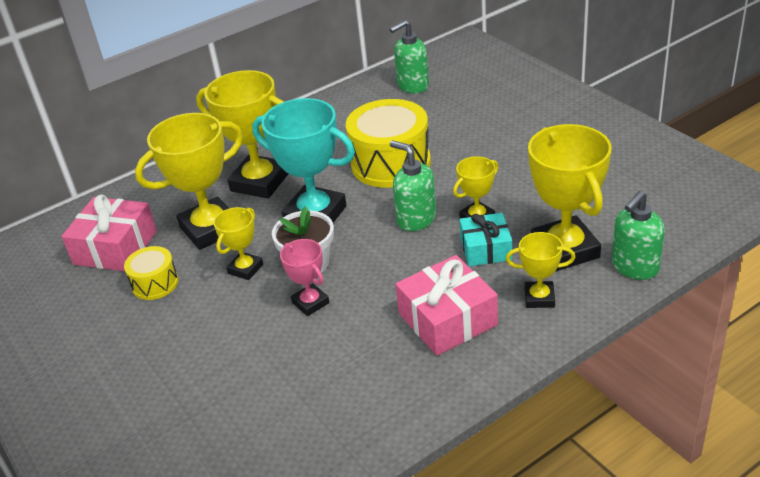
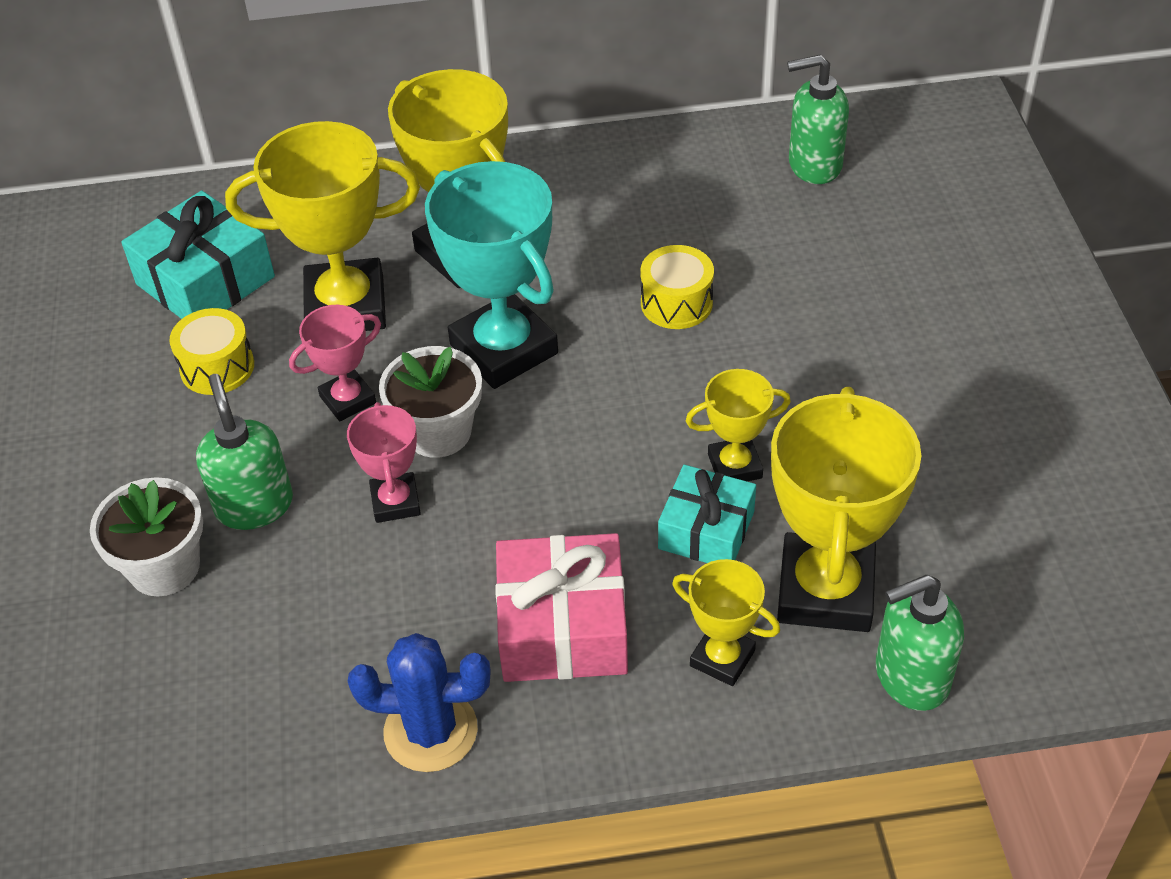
camera: 25 degrees right, 10 degrees up
(115, 247) = (205, 280): pink gift -> turquoise gift
(197, 387) = (164, 567): none -> white flower pot
(245, 269) = (348, 400): yellow trophy -> pink trophy
(390, 163) = (676, 303): yellow drum -> yellow drum, size x0.52
(415, 395) = (430, 731): none -> blue cactus
(416, 219) = (642, 425): green soap dispenser -> green soap dispenser (254, 505)

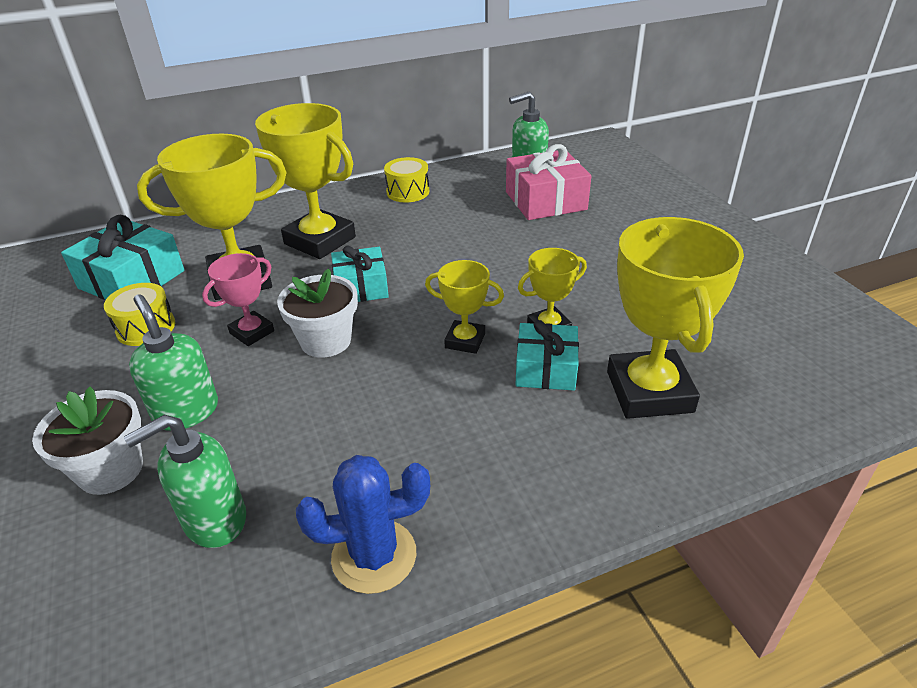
camera: 15 degrees left, 10 degrees down
(395, 502) = (303, 390): pink trophy -> none
(503, 349) = (361, 287): turquoise trophy -> turquoise gift
(563, 627) = (462, 452): pink gift -> pink gift (545, 201)
(676, 303) = (471, 247): yellow drum -> yellow drum (408, 192)
(722, 658) = (595, 451): yellow trophy -> yellow trophy (465, 341)
(910, 677) = (741, 437): green soap dispenser -> green soap dispenser (214, 520)

